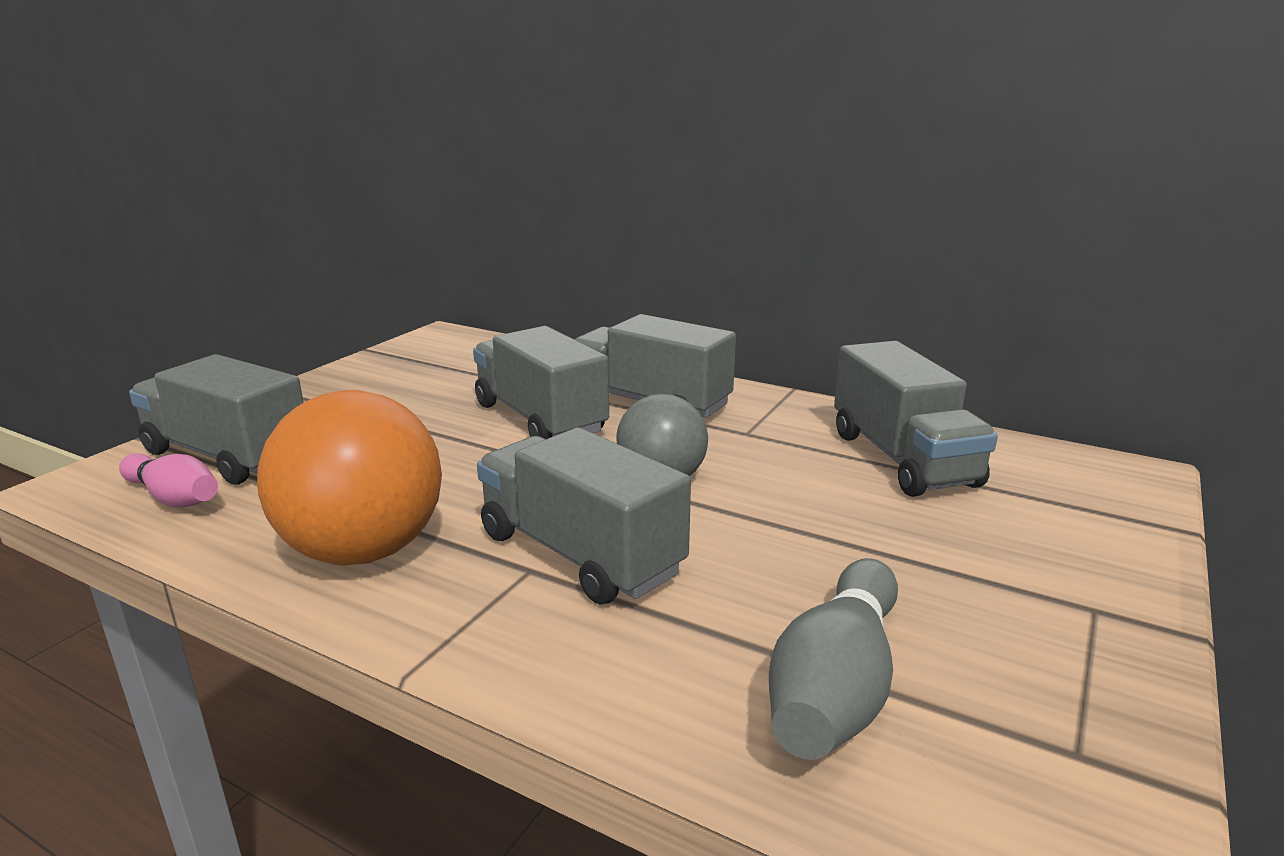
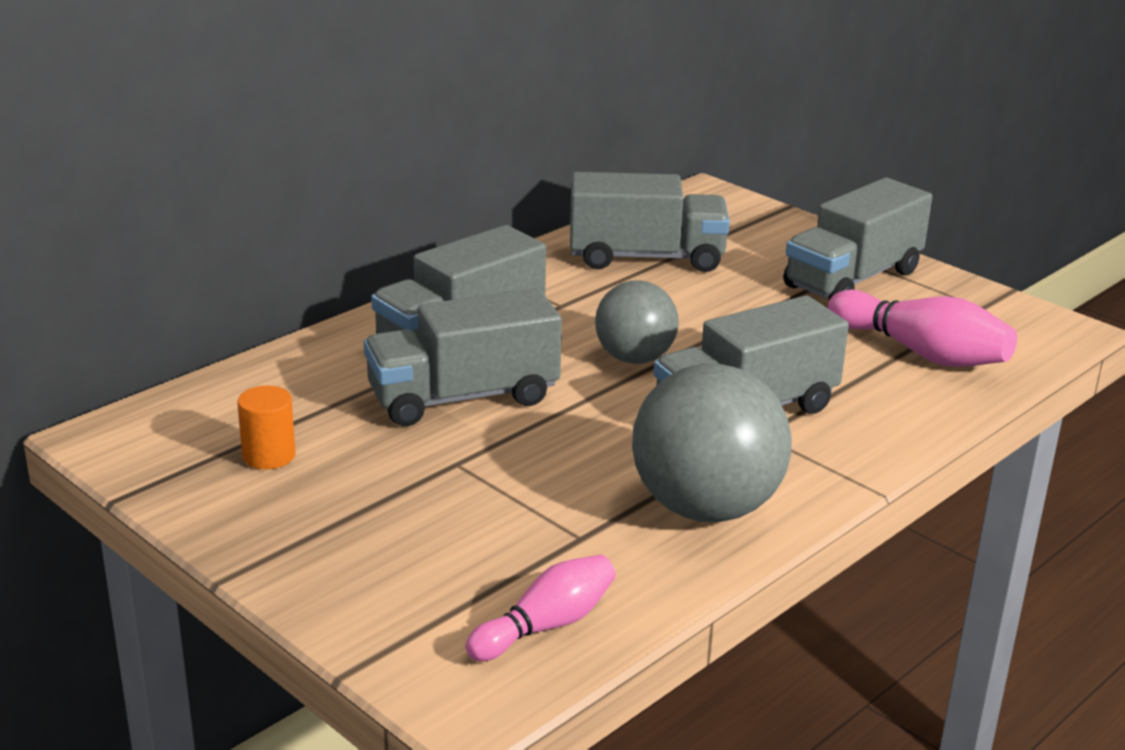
camera: 75 degrees left, 5 degrees up
(227, 456) = (448, 597): grey truck -> grey truck (852, 279)
(364, 551) = (706, 508): orange ball -> grey ball
(427, 375) = (269, 456): none -> orange cylinder
(836, 687) = (921, 352): grey bowling pin -> pink bowling pin

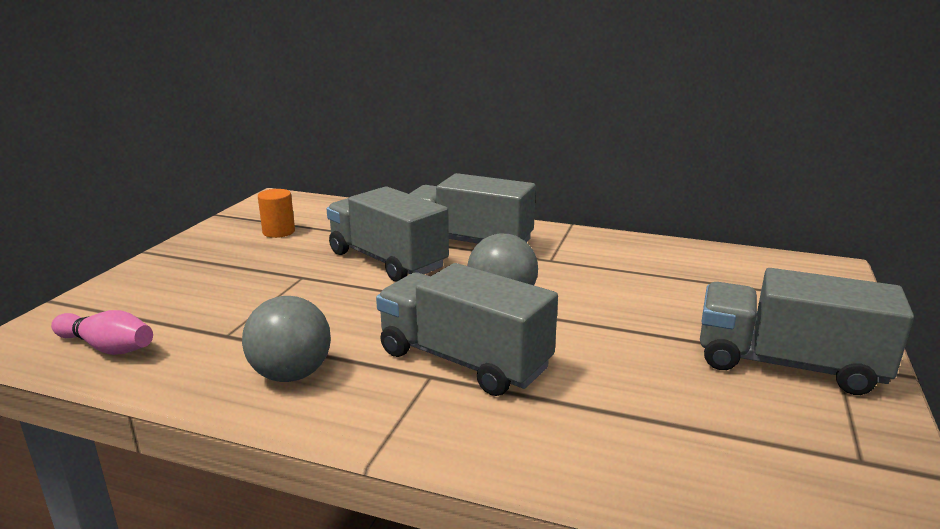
camera: 65 degrees right, 5 degrees down
(646, 257) = (670, 270): grey truck -> none
(706, 508) = (291, 374): grey ball -> grey ball, size x0.62
(921, 352) = (687, 435): pink bowling pin -> none

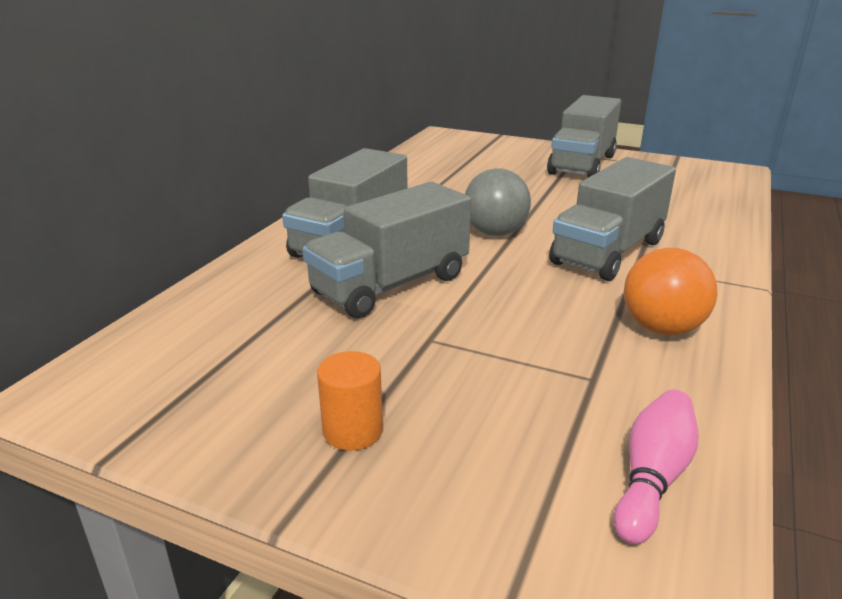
camera: 85 degrees left, 5 degrees up
(279, 232) = (250, 372): orange cylinder -> orange cylinder (353, 431)
(291, 374) = (661, 328): grey ball -> orange ball

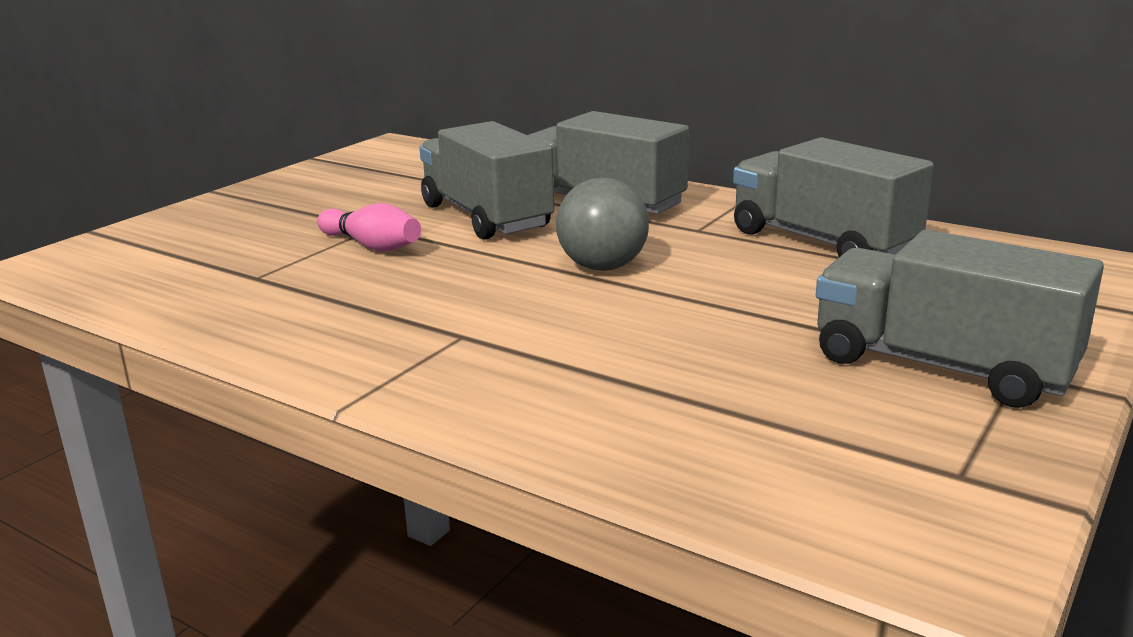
camera: 100 degrees right, 5 degrees down
(353, 431) = (277, 204): orange cylinder -> none
(608, 252) = (512, 324): grey truck -> grey truck (822, 242)
(652, 477) = (126, 278): pink bowling pin -> pink bowling pin (372, 246)
(661, 328) = (305, 320): orange ball -> none

